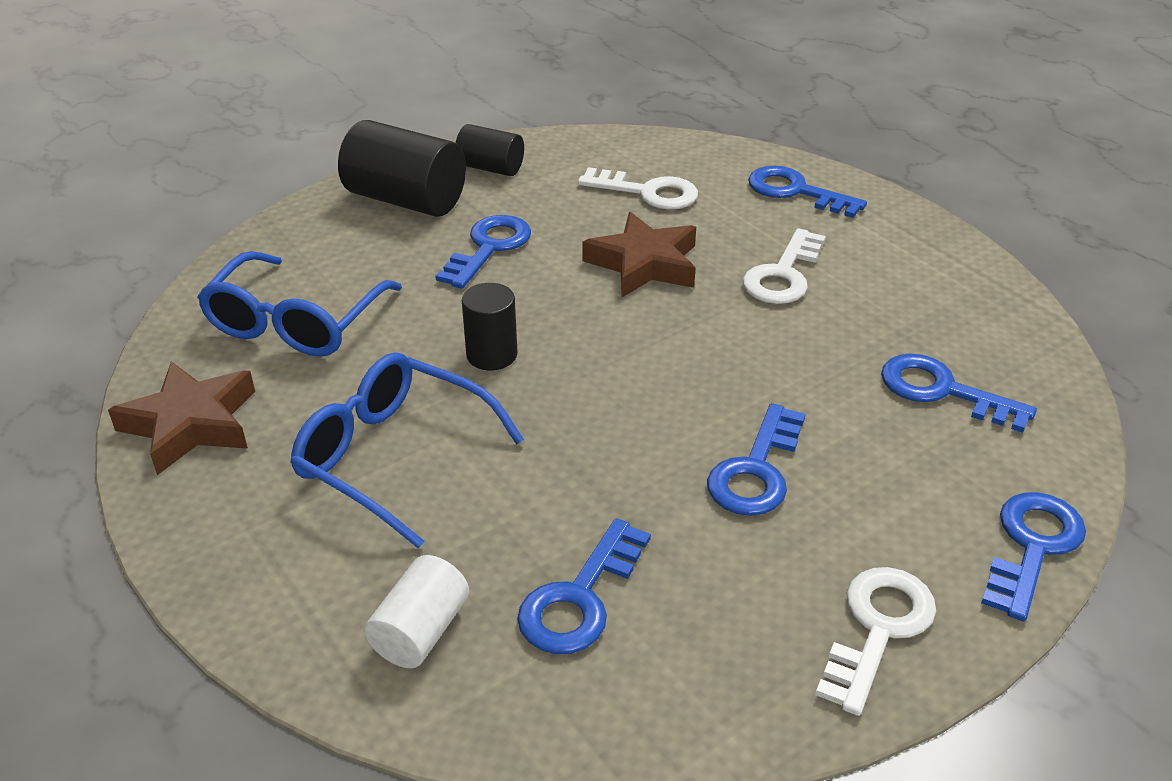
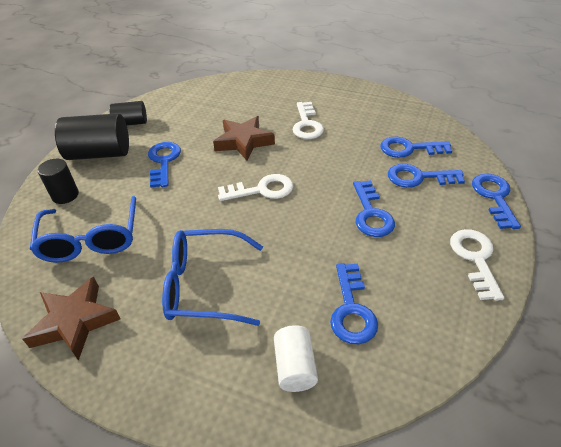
camera: 30 degrees left, 5 degrees up
(492, 355) = (210, 212): black cylinder -> black cylinder (65, 195)
(647, 192) = (217, 109): white key -> white key (262, 190)
(796, 191) = (280, 87): blue key -> blue key (418, 177)

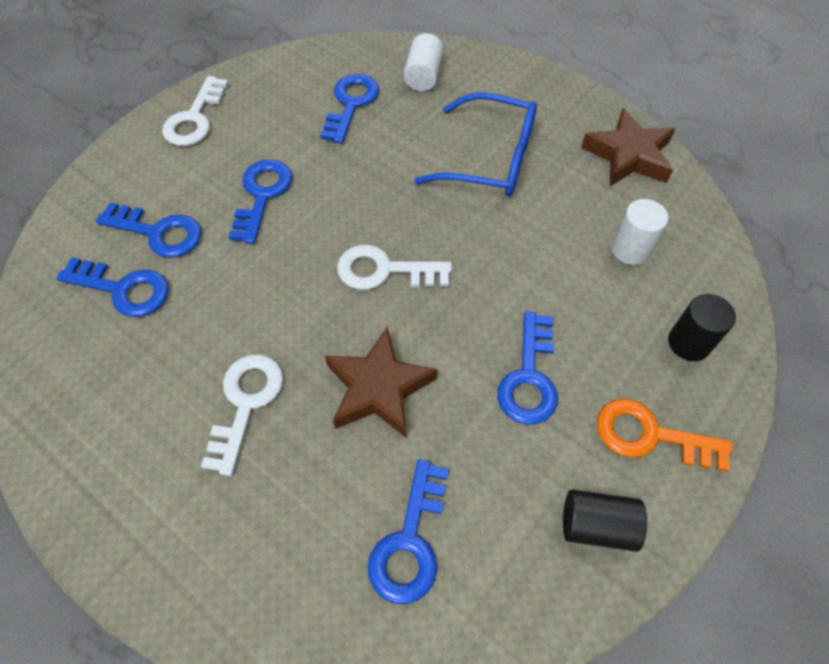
camera: 165 degrees left, 15 degrees up
(91, 240) = (630, 249): blue glasses -> white cylinder
(99, 154) = (650, 435): black cylinder -> orange key
(494, 197) = (97, 178): blue key -> blue key (410, 541)

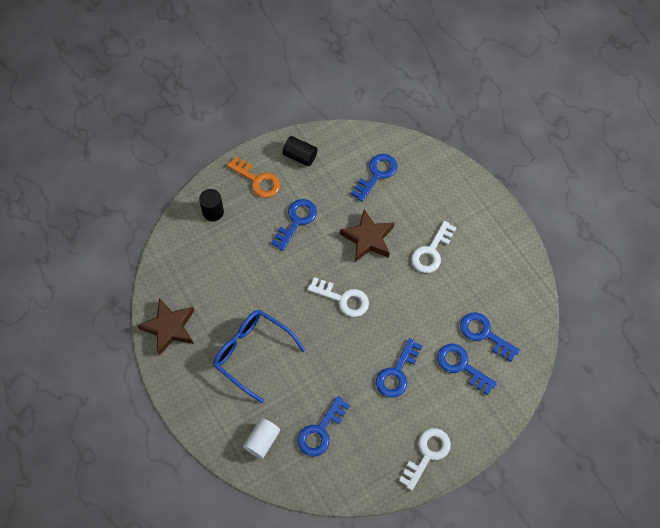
camera: 160 degrees left, 5 degrees up
(630, 249) = (208, 268): white cylinder -> none

